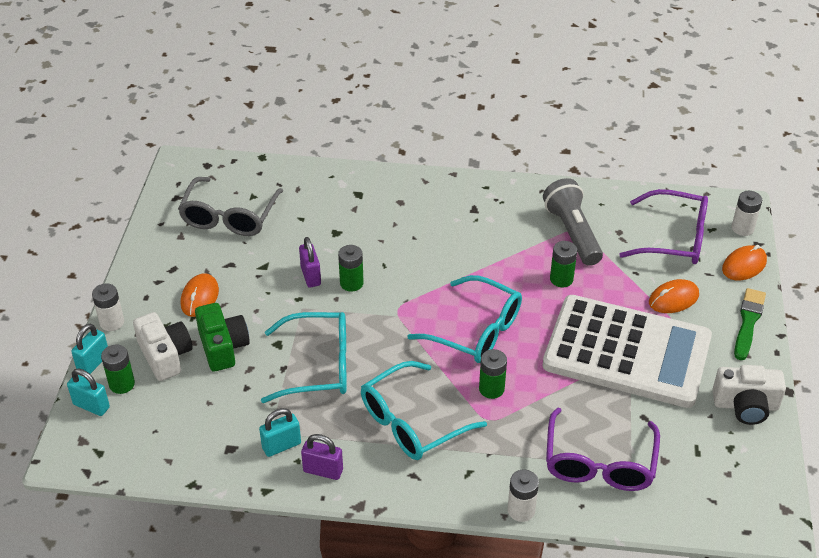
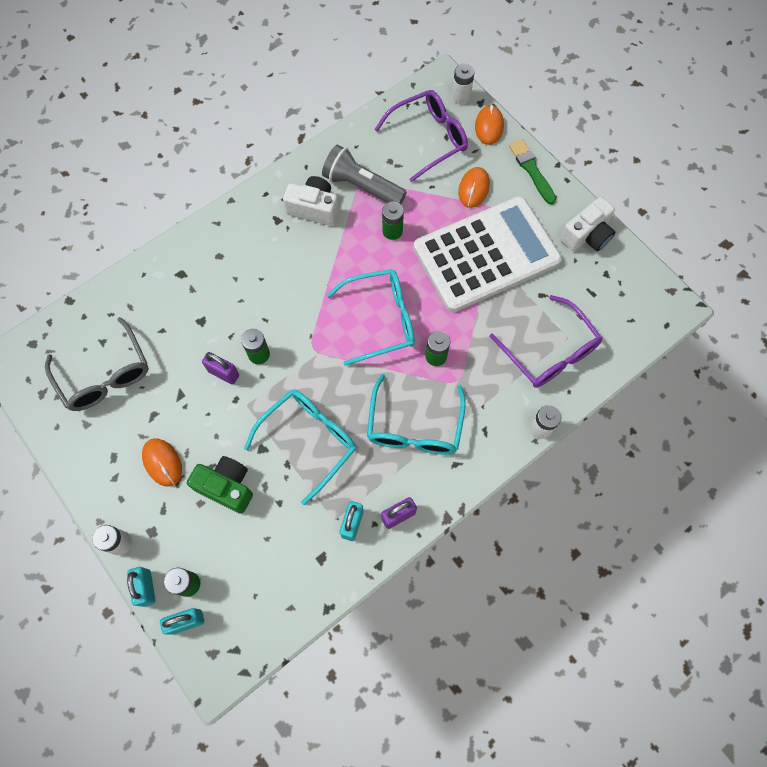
camera: 45 degrees left, 25 degrees up
(165, 356) = (193, 532): white camera -> white camera (314, 208)

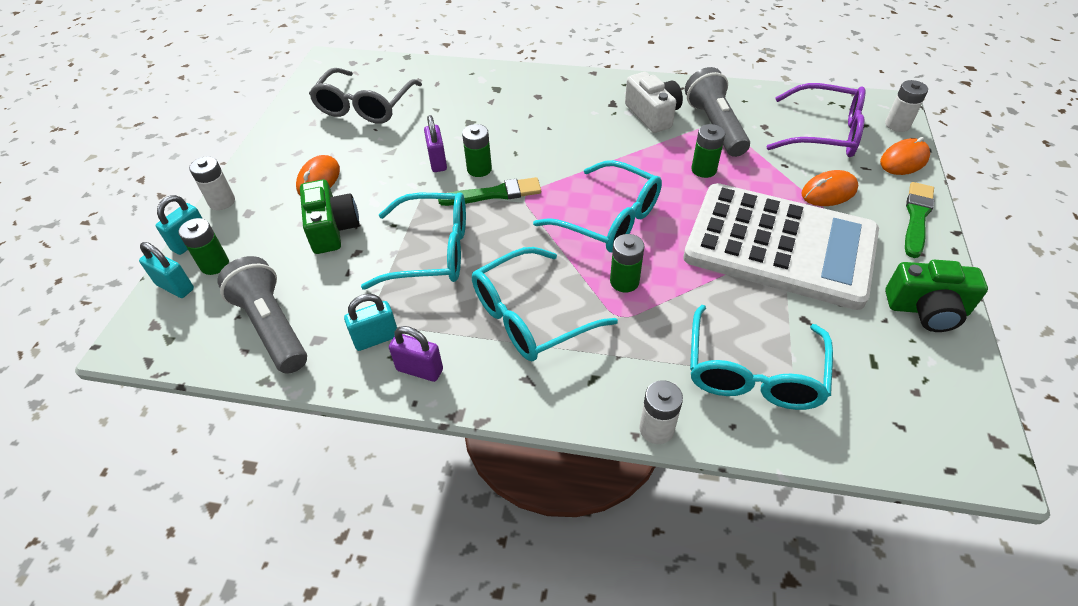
camera: 50 degrees right, 20 degrees down
(285, 579) = (272, 327): none -> grey flashlight
(292, 364) = (494, 194): none -> green brush
(550, 352) = (753, 373): purple glasses -> turquoise glasses
(586, 235) = (927, 309): white camera -> green camera

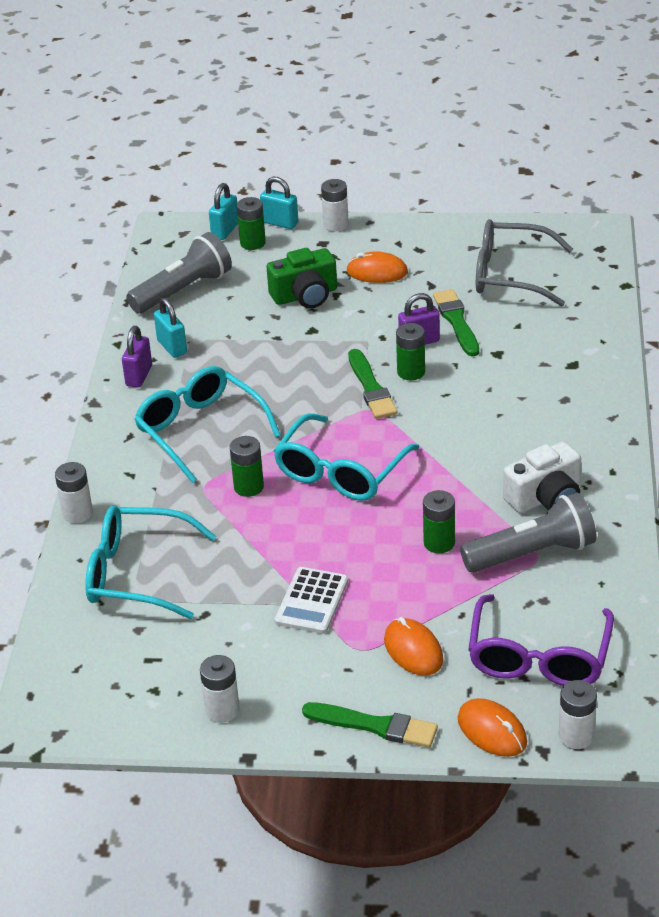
camera: 85 degrees right, 10 degrees down
(417, 139) = (457, 322): none -> green brush
(432, 251) = (280, 360): turquoise glasses -> none
(780, 246) = (311, 601): white calculator -> white calculator, size x0.41
(927, 309) = (222, 710): green camera -> white battery

